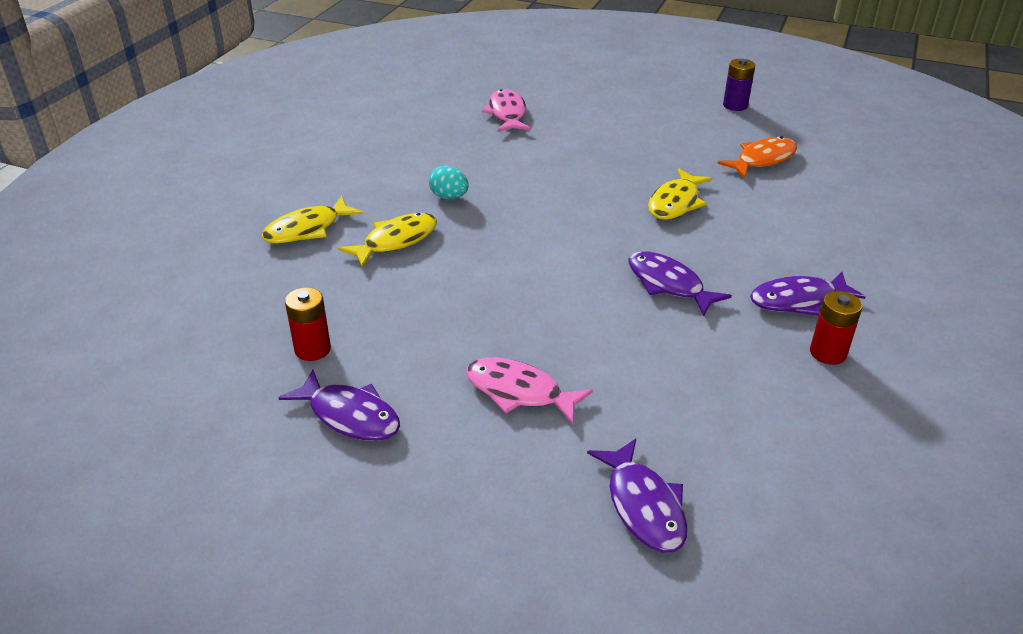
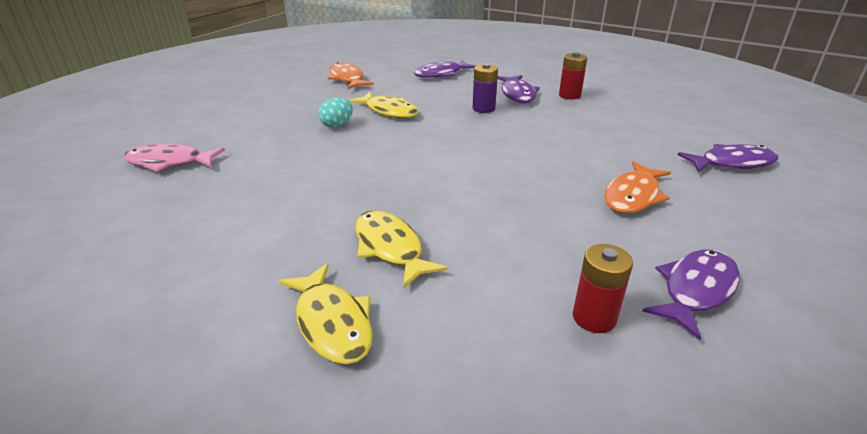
camera: 80 degrees left, 5 degrees down
(449, 197) = (317, 208): turquoise egg -> turquoise egg (337, 125)
(519, 392) = (633, 196): pink fish -> orange fish
(668, 284) = (495, 127): purple fish -> purple fish (441, 74)
(735, 105) = (263, 75): purple battery -> purple battery (483, 108)

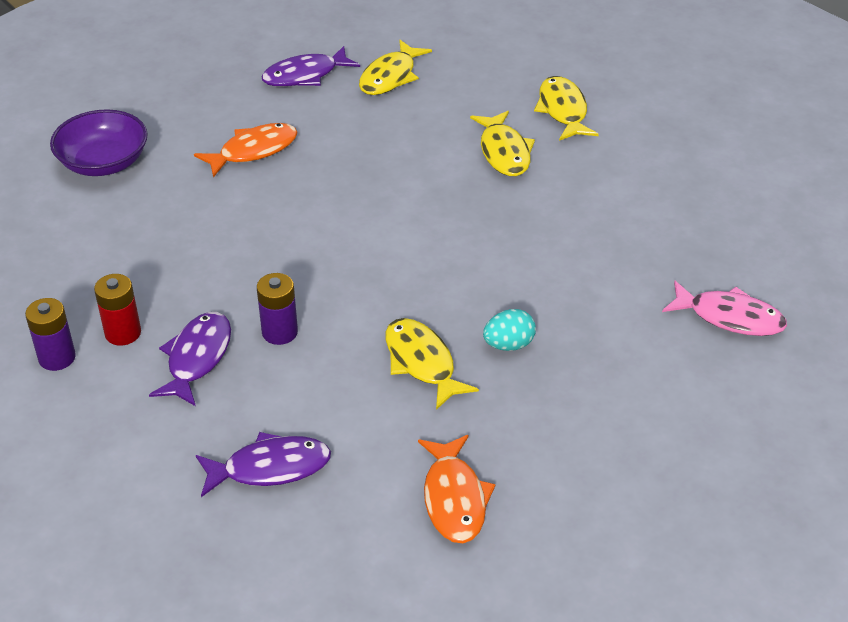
camera: 160 degrees left, 10 degrees up
(588, 84) = (57, 358): none -> purple battery
(594, 318) = (390, 77): red battery -> yellow fish
(732, 163) = (103, 162): purple fish -> purple bowl

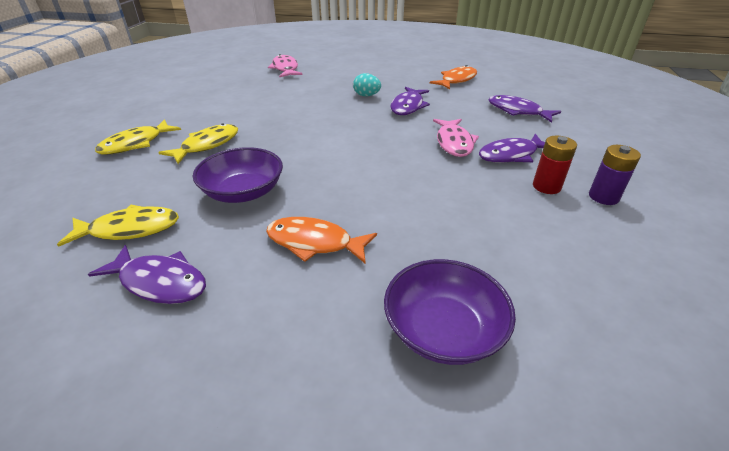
camera: 130 degrees left, 5 degrees down
(280, 332) = (454, 143): purple battery -> pink fish
(375, 143) = (243, 192): none -> purple bowl
(422, 362) = (408, 106): yellow fish -> purple fish

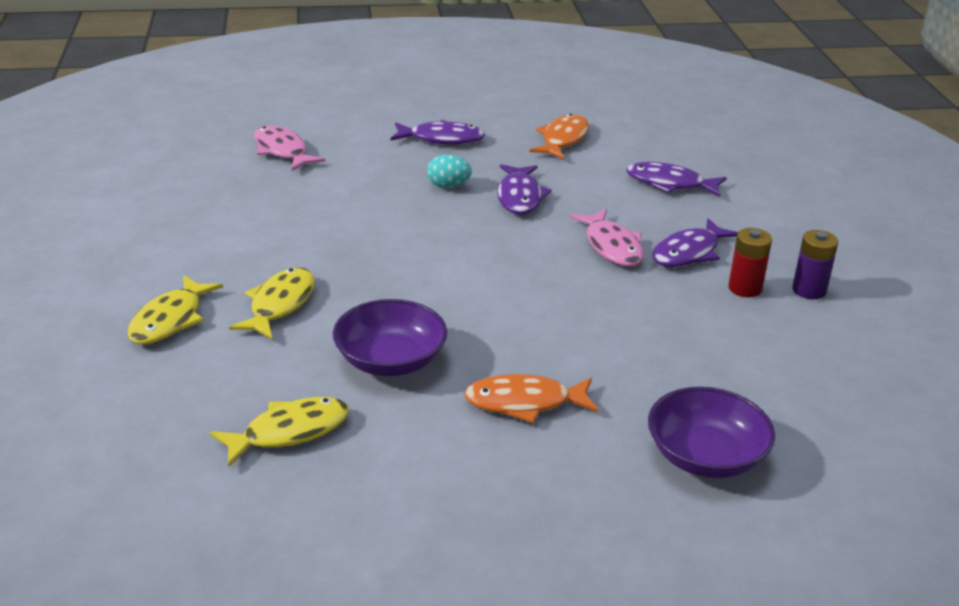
camera: 20 degrees left, 5 degrees down
(160, 282) = (385, 478): purple fish -> purple fish (442, 139)

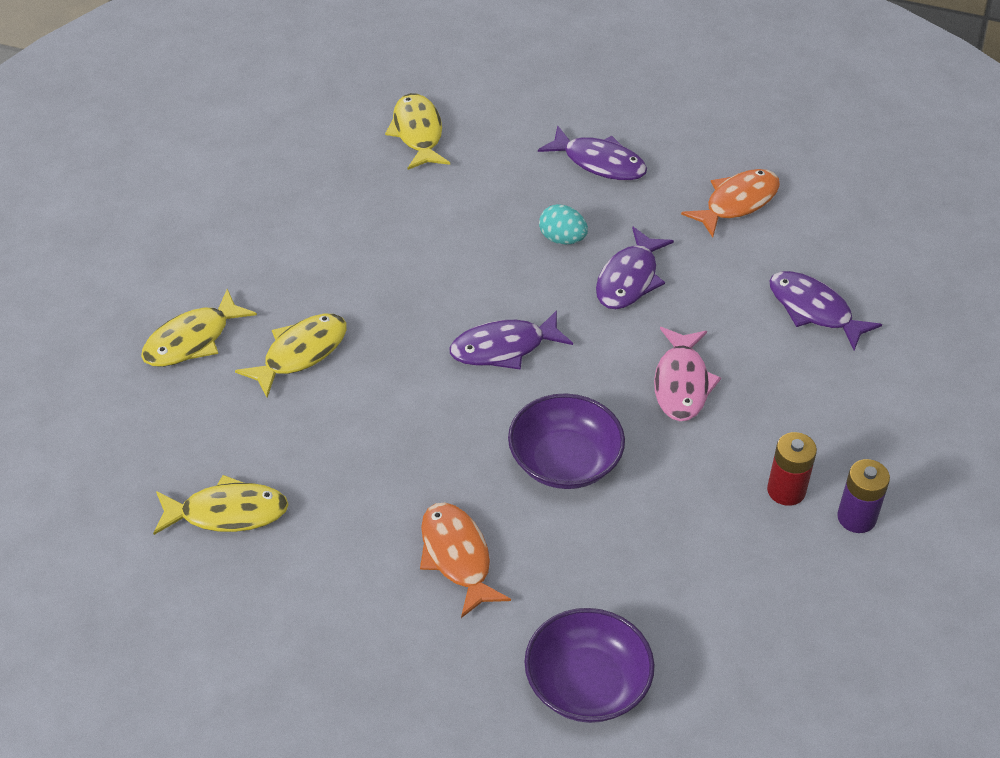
camera: 25 degrees right, 15 degrees up
(282, 151) = (417, 133): pink fish -> yellow fish
(390, 360) = (363, 460): purple bowl -> purple bowl (564, 461)
(524, 403) = (457, 557): orange fish -> orange fish turned 45 degrees clockwise
(689, 253) = (761, 420): purple fish -> purple fish (503, 348)

